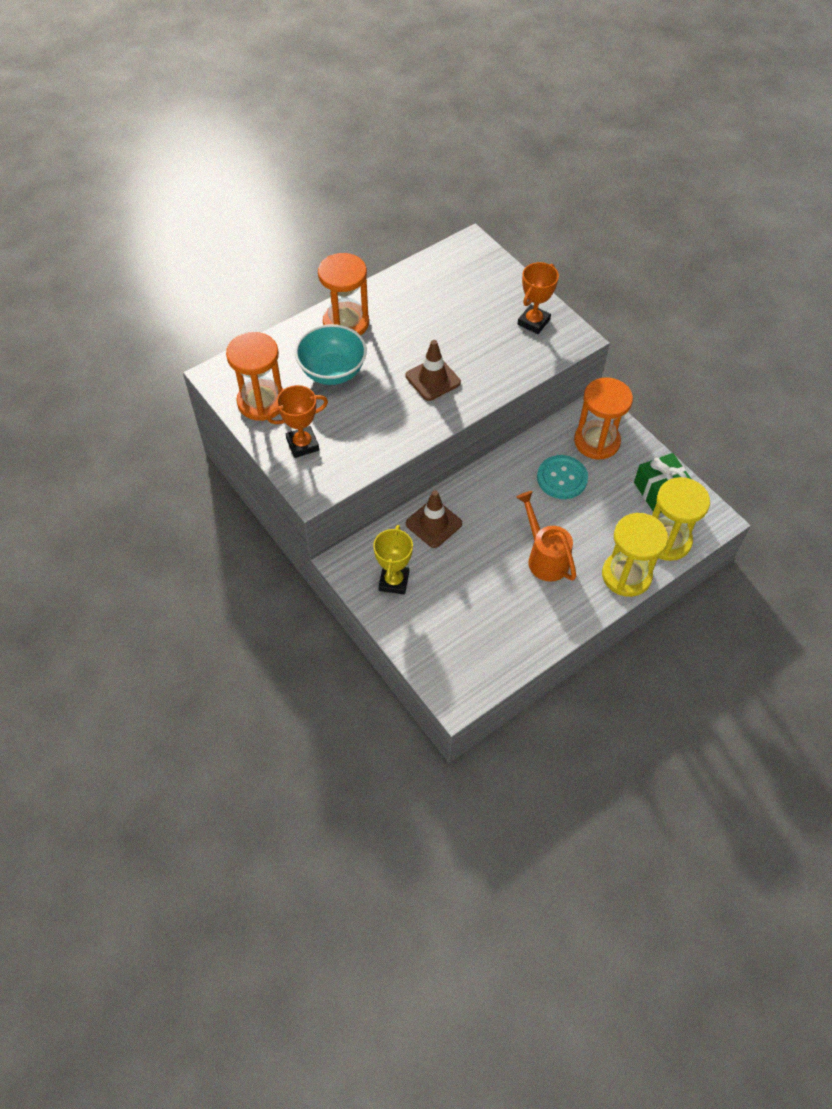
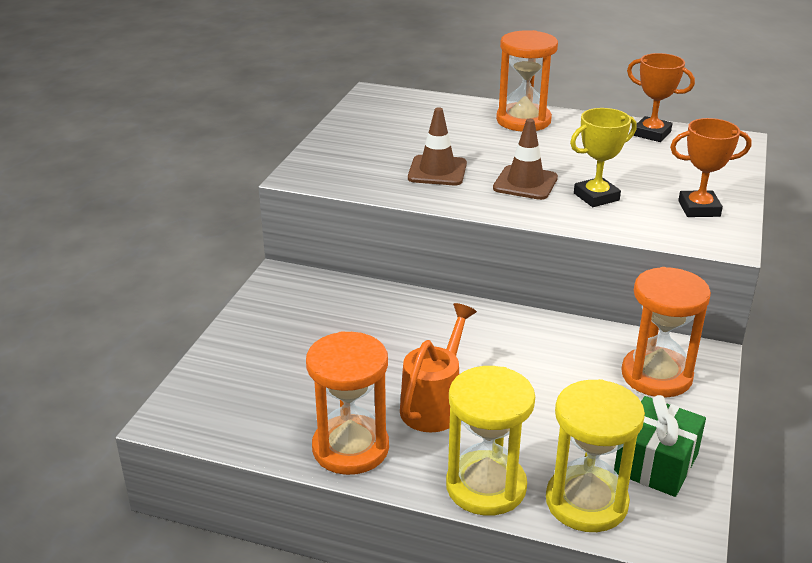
camera: 55 degrees right, 25 degrees down
(261, 402) = (372, 119): orange hourglass -> orange hourglass (350, 448)
(302, 444) = (349, 152): orange trophy -> orange trophy (651, 133)
(332, 372) = (455, 135): turquoise bowl -> none
(394, 581) = (288, 314): yellow trophy -> yellow trophy (596, 197)
(433, 523) = (390, 309): brown traffic cone -> brown traffic cone (437, 171)
(562, 478) = (565, 371): turquoise button -> none

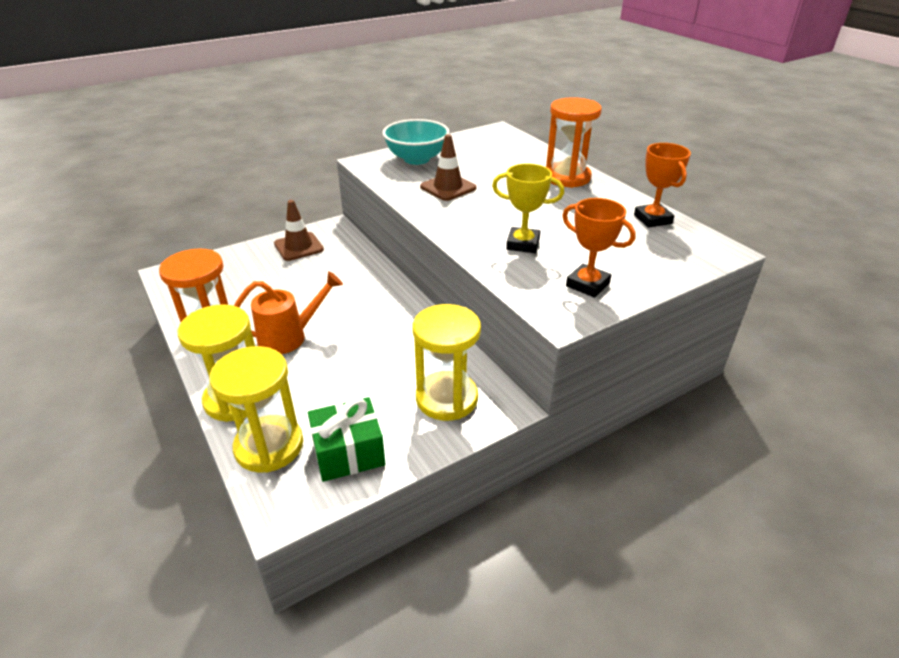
camera: 40 degrees right, 5 degrees up
(350, 153) = (416, 159): none -> turquoise bowl
(525, 183) = (490, 216): brown traffic cone -> brown traffic cone (298, 247)
(656, 375) = (446, 398): orange hourglass -> yellow hourglass

